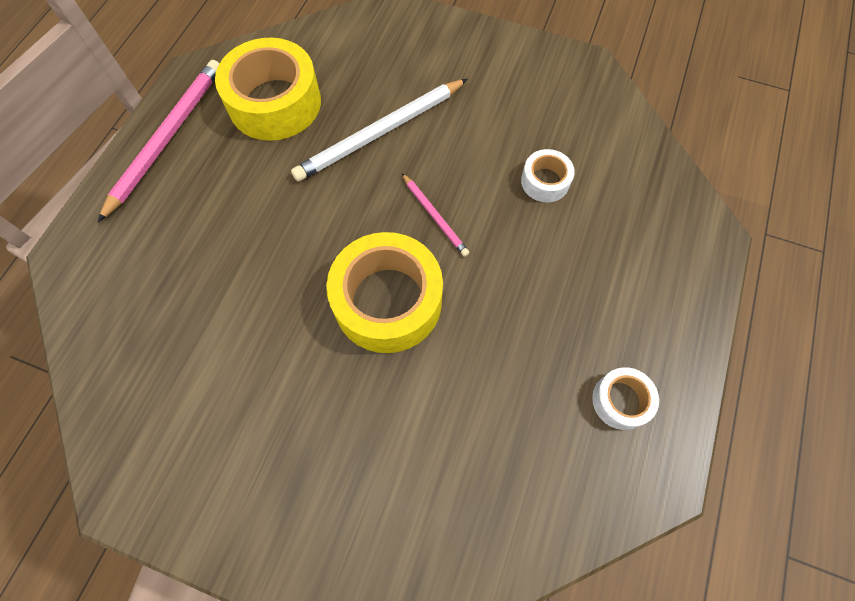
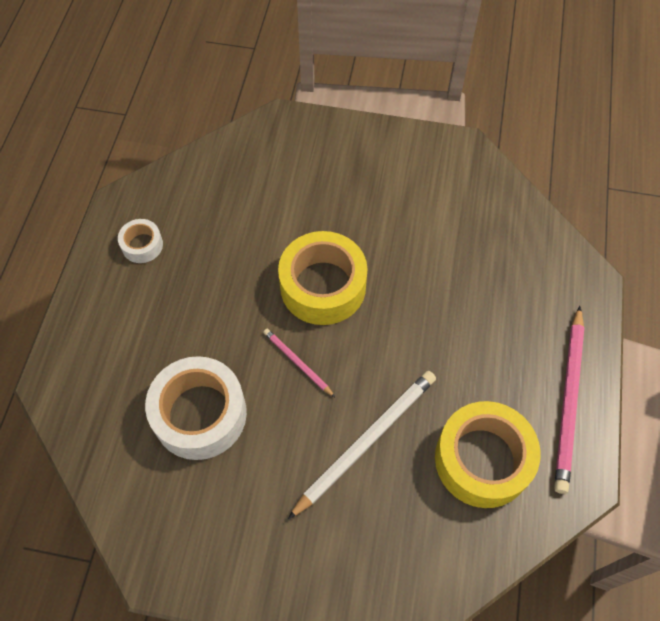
camera: 170 degrees right, 5 degrees down
(545, 181) = (200, 414): white tape -> white tape, size x2.03

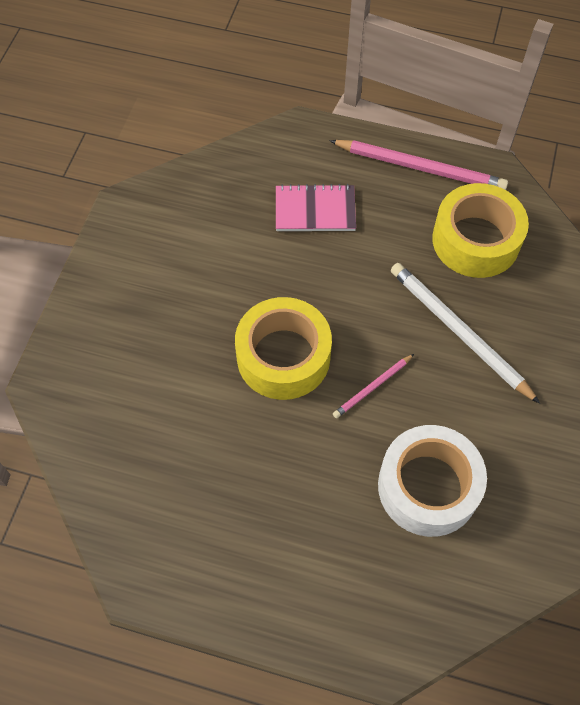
camera: 85 degrees left, 0 degrees up
(142, 245) = (205, 553): white tape -> none
(491, 301) = (315, 210): none -> pink notebook

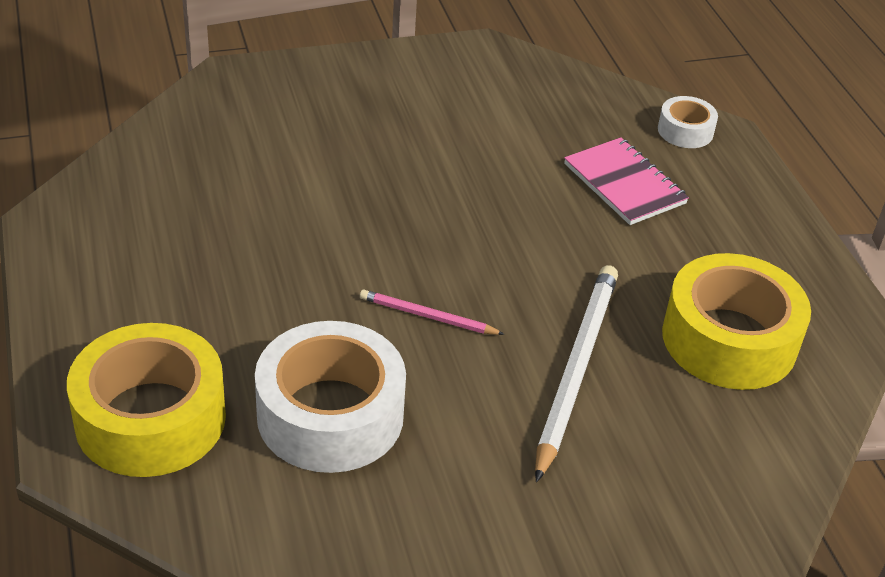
camera: 55 degrees right, 20 degrees down
(283, 357) = (405, 228): yellow tape -> yellow tape (150, 418)
(285, 147) = (685, 131): none -> white tape
(420, 167) = (782, 250): pink pencil -> none

